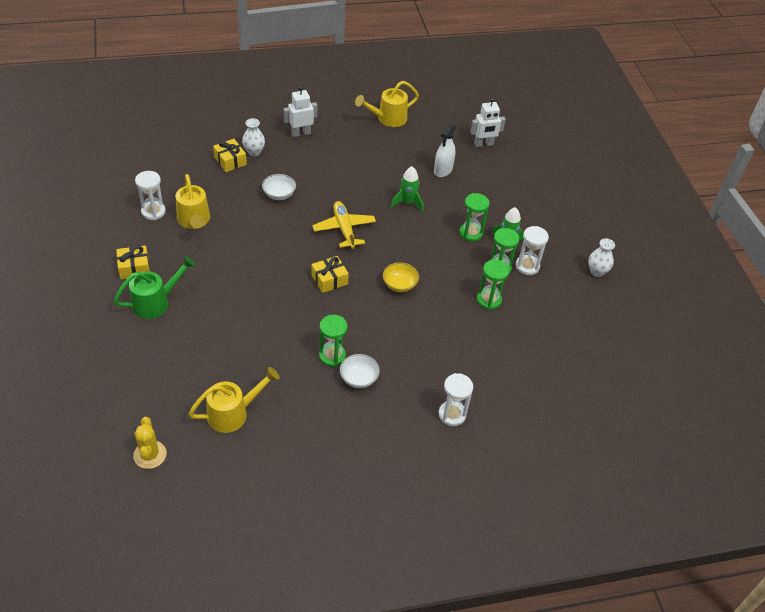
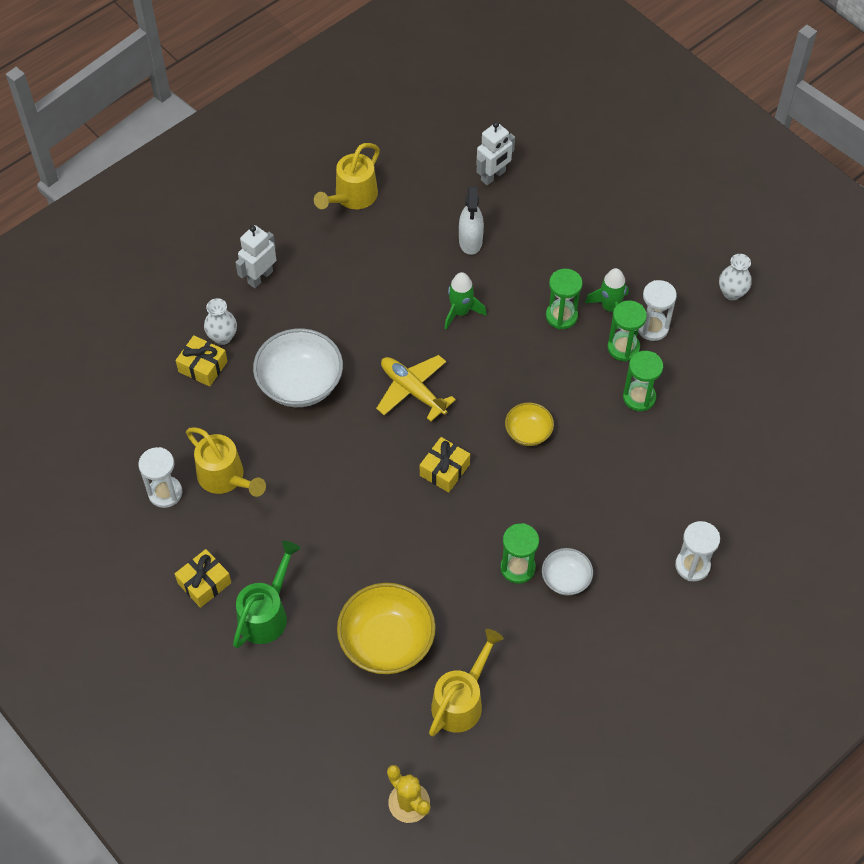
camera: 25 degrees left, 10 degrees up
(215, 355) = (387, 642): none -> yellow bowl
(279, 194) = (300, 383): white bowl -> white bowl, size x1.85

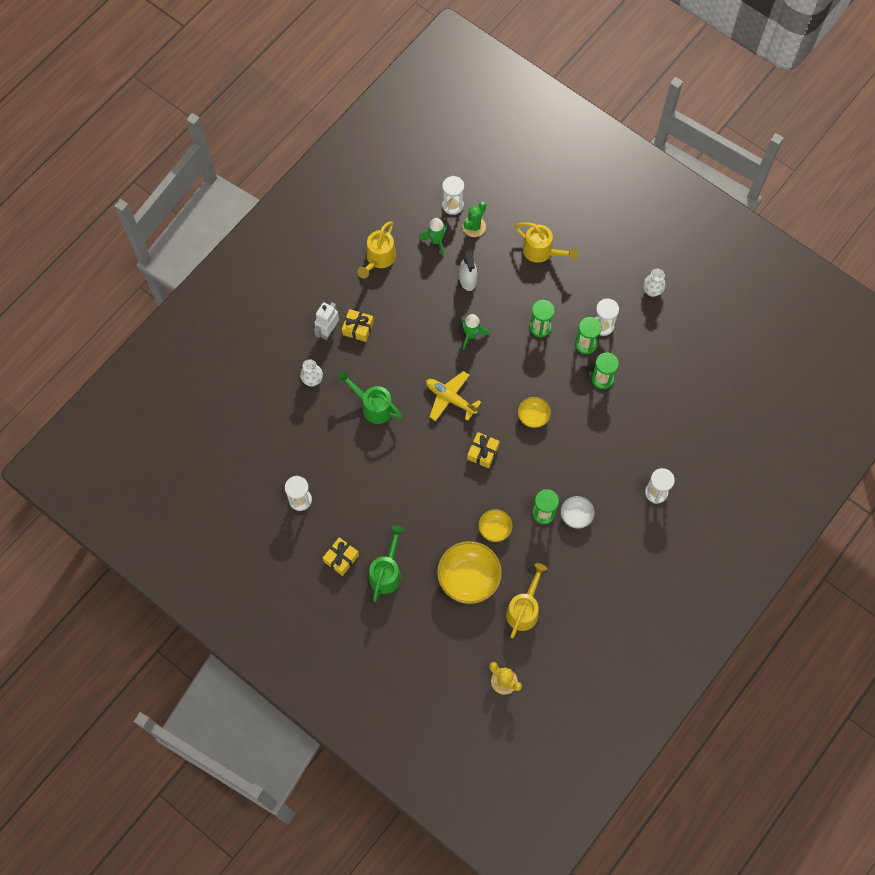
camera: 10 degrees left, 10 degrees up
(203, 366) = (304, 404): yellow gift -> yellow gift (358, 328)
(225, 478) = (338, 483): yellow watering can -> yellow watering can (542, 252)
(300, 383) = (373, 406): white bowl -> green watering can
(440, 578) = (495, 529): none -> yellow bowl
(469, 146) = (452, 205): none -> white hourglass
(493, 176) = (474, 227): white robot -> green cactus
(609, 308) = (572, 316): green rocket -> green rocket (436, 241)

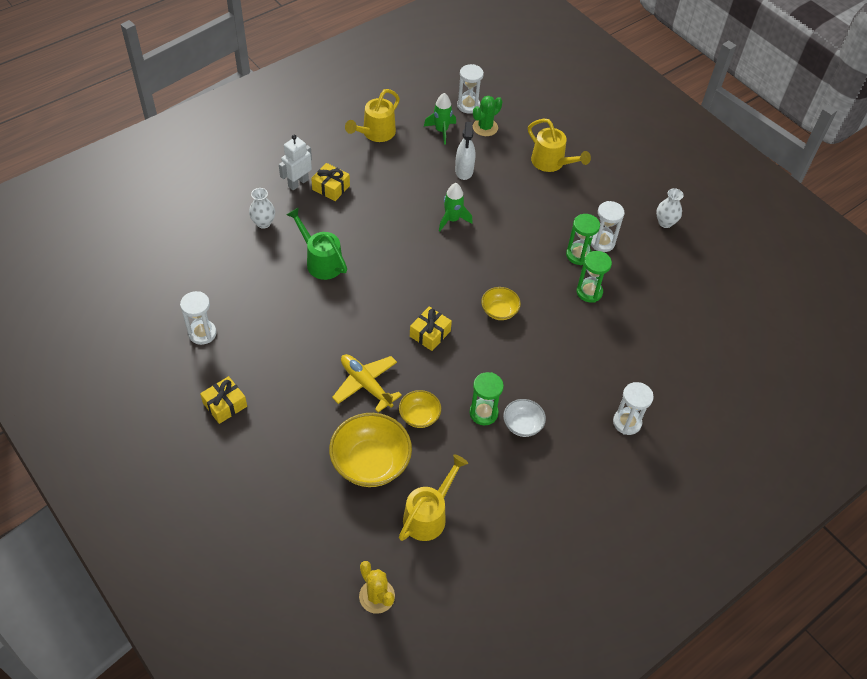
camera: 10 degrees right, 15 degrees down
(387, 572) = (273, 432): green watering can -> none
(450, 398) = (409, 273): yellow plane -> yellow plane (366, 384)
(540, 327) = (531, 229): green hourglass -> none

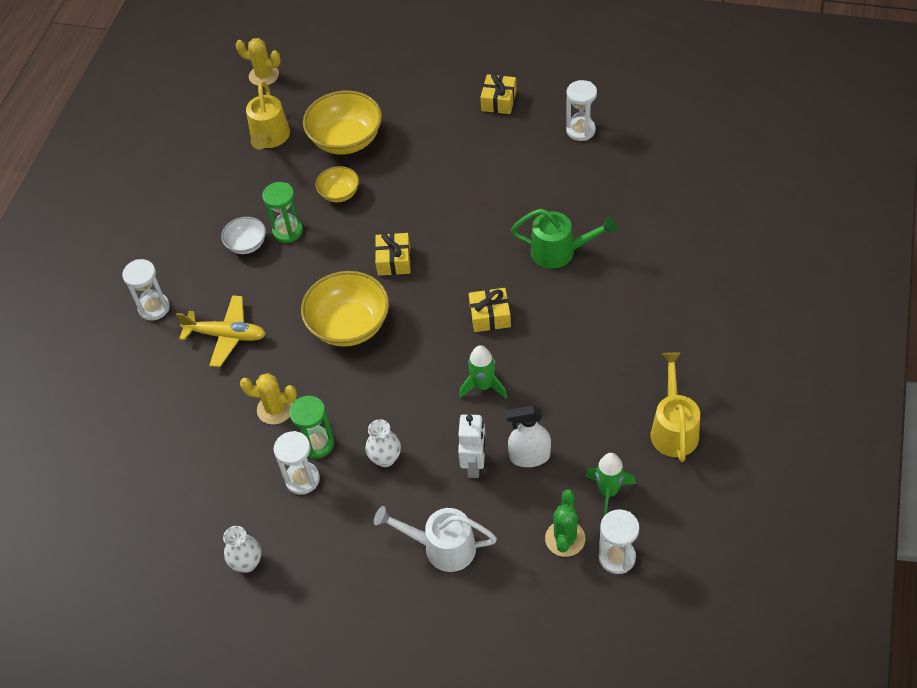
camera: 150 degrees right, 0 degrees up
(263, 223) = (654, 247): white vase -> white vase (385, 458)
(298, 183) = (676, 309): white robot -> white robot (474, 464)
(331, 187) = (640, 328): yellow gift -> yellow gift (490, 316)
(366, 384) = (406, 185): yellow plane -> yellow plane (226, 335)
(464, 170) = (529, 456): white spray bottle -> white spray bottle turned 60 degrees counterclockwise
(499, 311) = (349, 325): yellow bowl -> yellow bowl, size x1.85
(551, 163) = (442, 547): yellow watering can -> white watering can
(589, 292) = (275, 409): green hourglass -> yellow cactus

